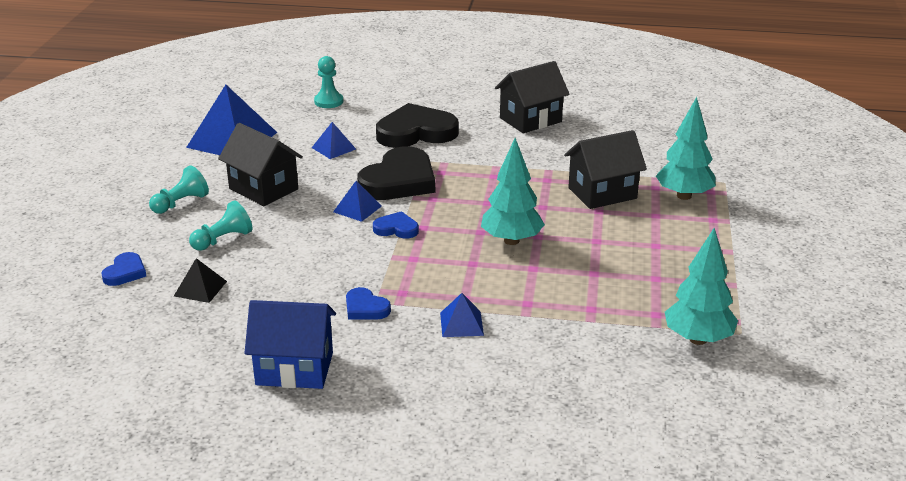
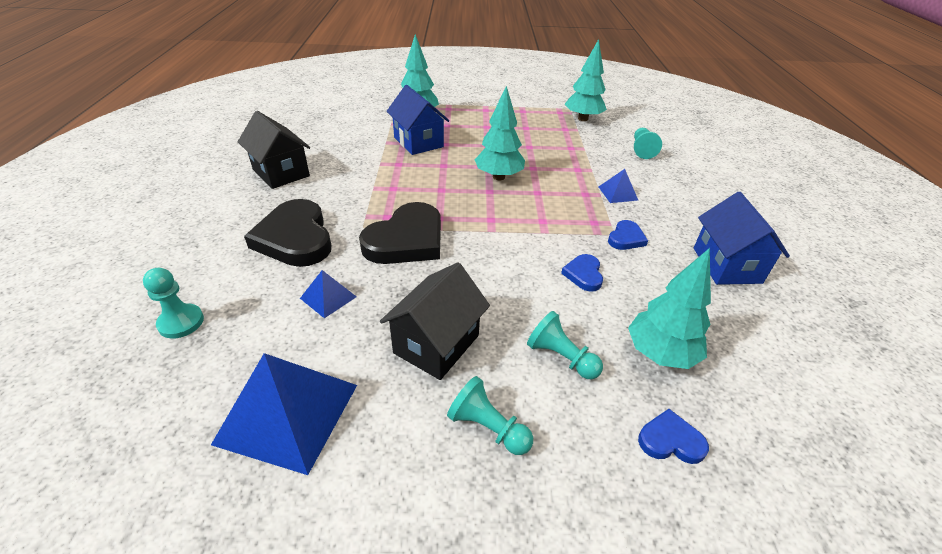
camera: 100 degrees left, 10 degrees up
(200, 288) = (660, 354): black pyramid -> turquoise tree
(357, 209) = (467, 261): blue pyramid -> none
(396, 229) = (498, 233): blue heart -> blue heart (583, 274)
(399, 181) = (406, 240): black heart -> black heart turned 105 degrees clockwise
(585, 377) = (642, 150): none -> turquoise pawn
(602, 193) = (418, 142): black house -> blue house

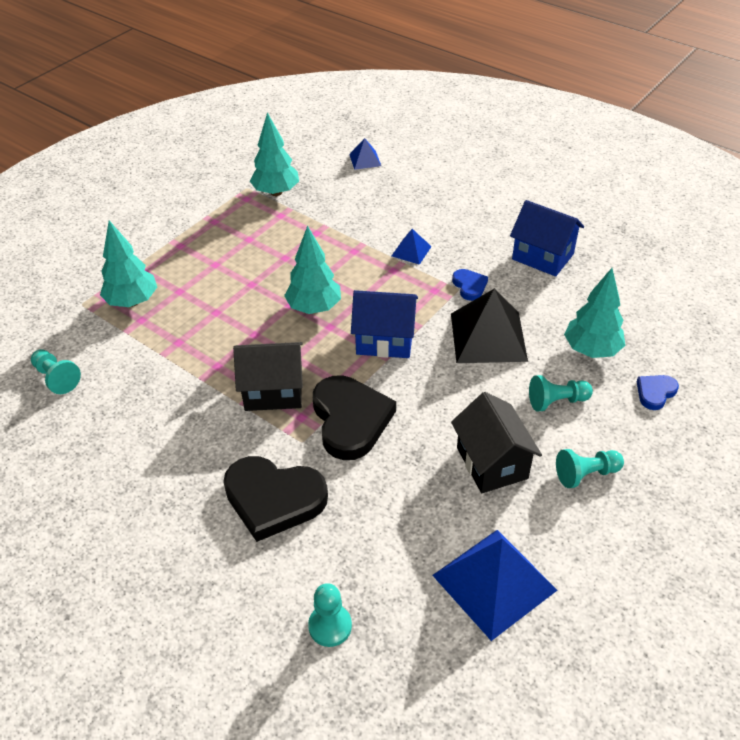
camera: 50 degrees left, 5 degrees up
(281, 173) = (135, 467): black house -> black house (273, 391)
(328, 297) = (383, 507): blue pyramid -> blue pyramid (365, 160)
(418, 142) = (190, 330): blue house -> blue house (385, 340)
(583, 274) = (488, 337): blue heart -> black pyramid
(642, 150) = (366, 193): turquoise pawn -> turquoise pawn (56, 378)

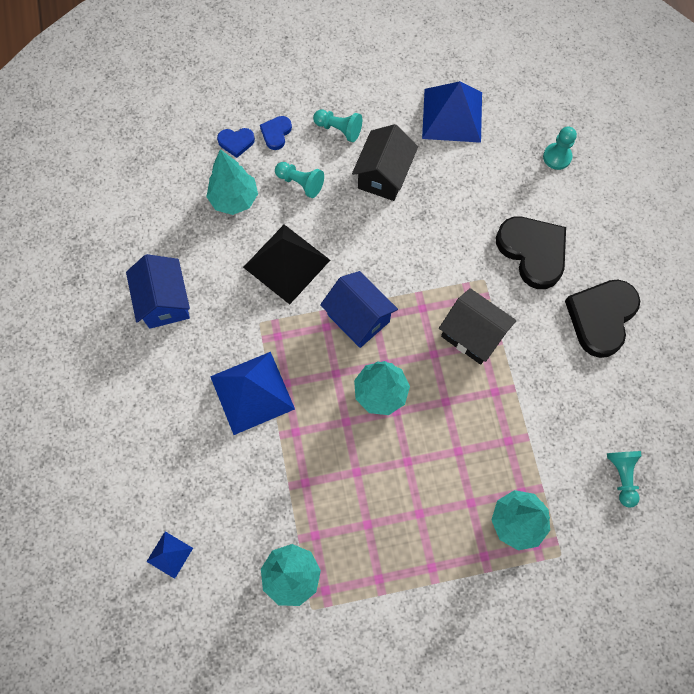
camera: 140 degrees left, 25 degrees up
(350, 420) = (440, 271): black heart -> black heart (601, 317)
(411, 251) = (252, 392): blue pyramid -> blue pyramid, size x2.05
(469, 286) = (249, 318): blue heart -> blue heart (276, 133)

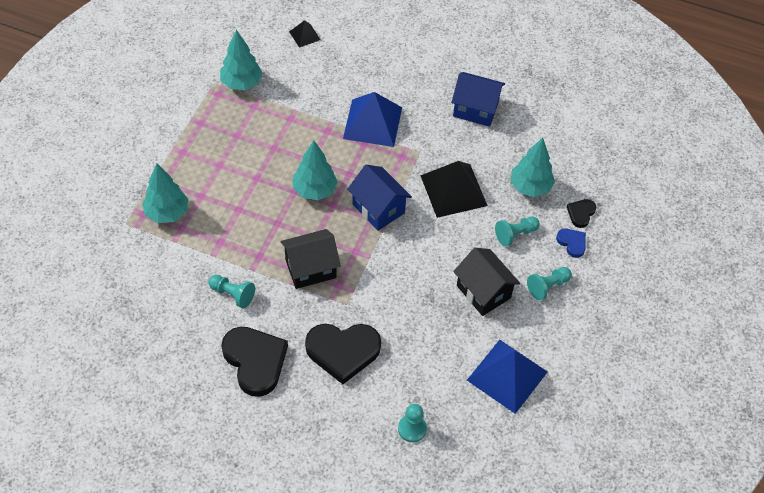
camera: 120 degrees right, 15 degrees down
(169, 554) = (304, 35): blue pyramid -> black pyramid
(236, 142) = (581, 213): blue heart -> black heart
(358, 318) = (378, 208): blue house -> blue house turned 60 degrees clockwise
(621, 476) = (139, 292): turquoise pawn -> turquoise pawn (232, 294)

